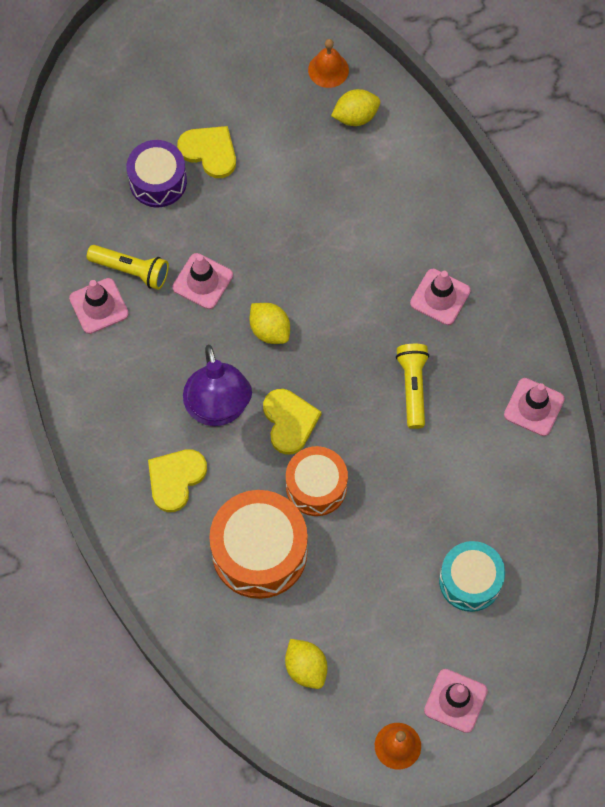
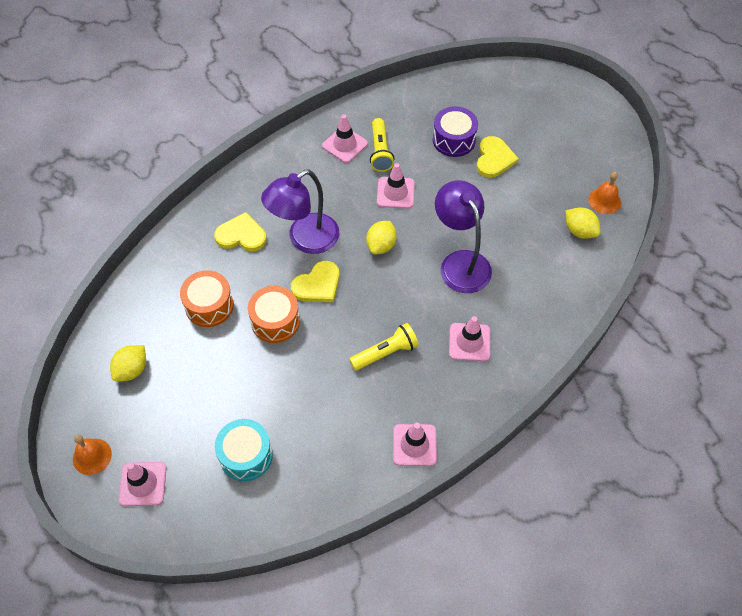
camera: 65 degrees right, 10 degrees down
(259, 552) = (209, 306): orange drum -> orange drum, size x0.65
(335, 257) = (460, 262): none -> purple lamp

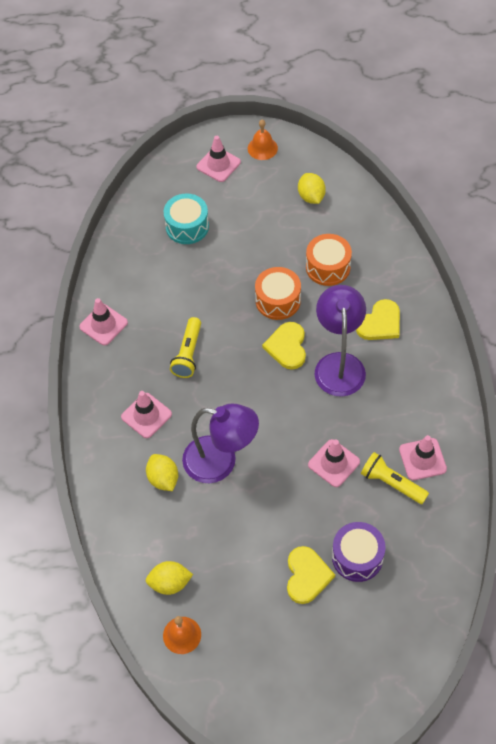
camera: 130 degrees right, 0 degrees up
(381, 245) = (287, 415): yellow lemon -> yellow lemon (163, 479)
(494, 159) = (307, 576): yellow heart -> yellow heart turned 135 degrees counterclockwise

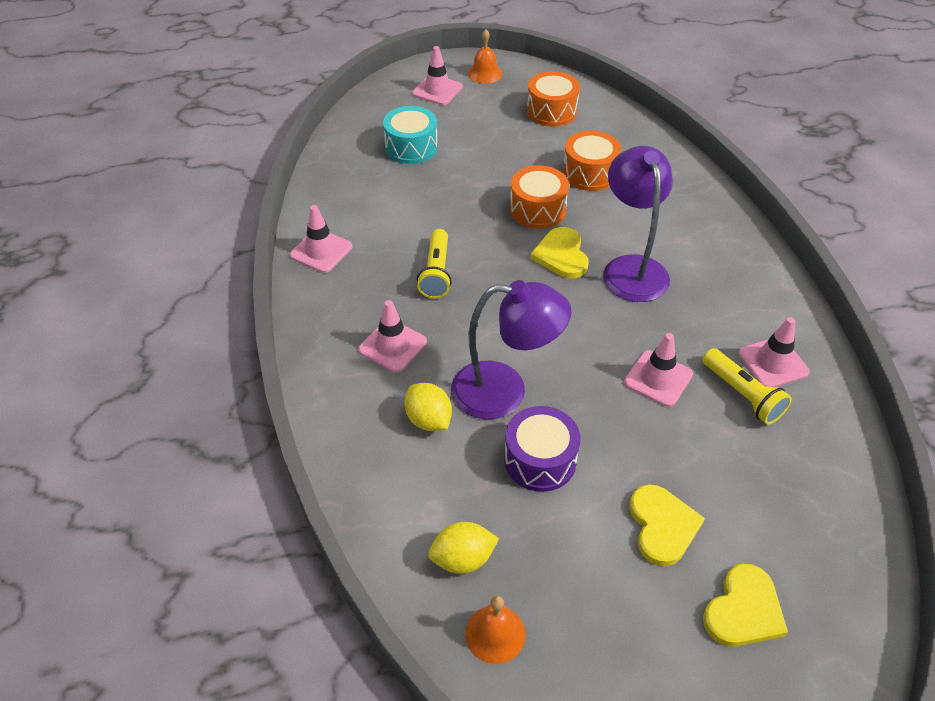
camera: 10 degrees left, 10 degrees down
(311, 197) = (551, 111): yellow lemon -> orange drum
(357, 557) = (726, 493): purple drum -> purple drum (540, 460)
(380, 323) = (669, 222): yellow heart -> yellow heart (743, 610)
(391, 483) = (742, 395): yellow flashlight -> yellow flashlight turned 150 degrees counterclockwise

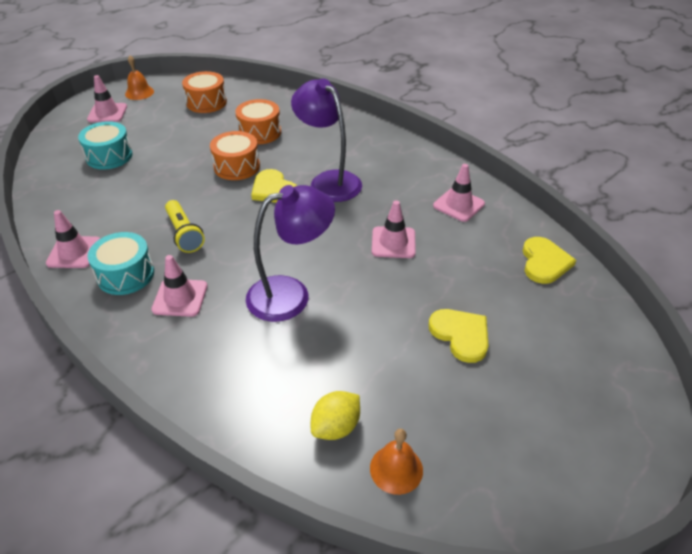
camera: 30 degrees left, 5 degrees down
(355, 297) = (126, 274): none -> turquoise drum
(428, 420) = (244, 339): yellow lemon -> none
(540, 460) = (348, 330): purple drum -> none
(742, 395) = (454, 231): yellow flashlight -> none
(743, 610) = (548, 364): yellow heart -> yellow heart (544, 262)

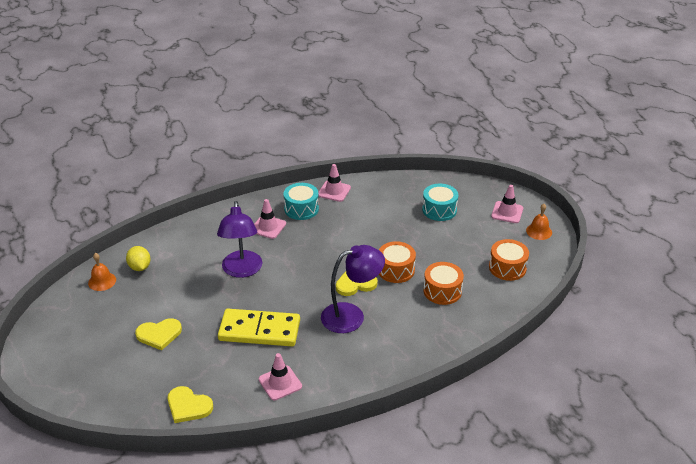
camera: 110 degrees right, 5 degrees down
(184, 234) = (327, 235): yellow flashlight -> none
(393, 242) = (259, 330): pink traffic cone -> yellow domino

